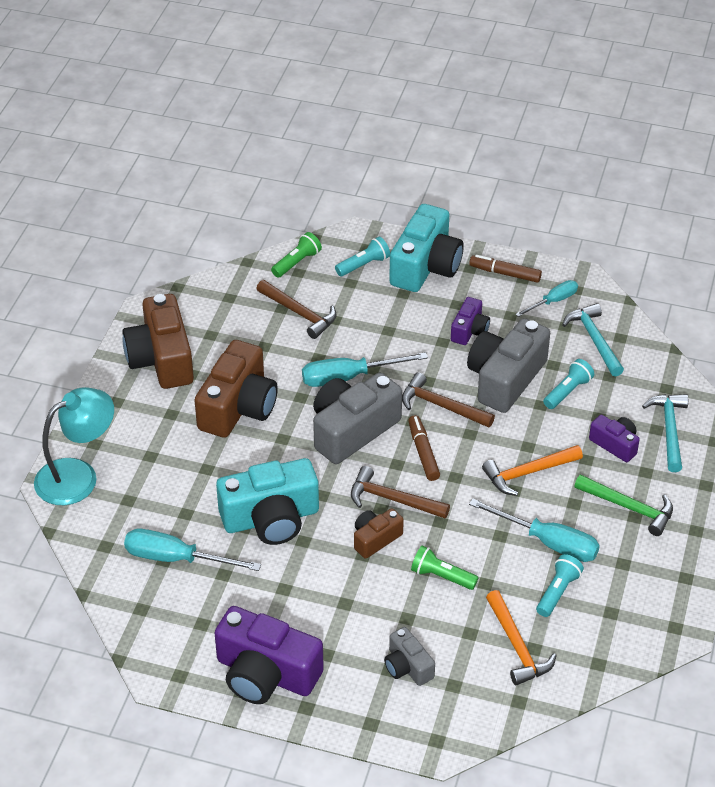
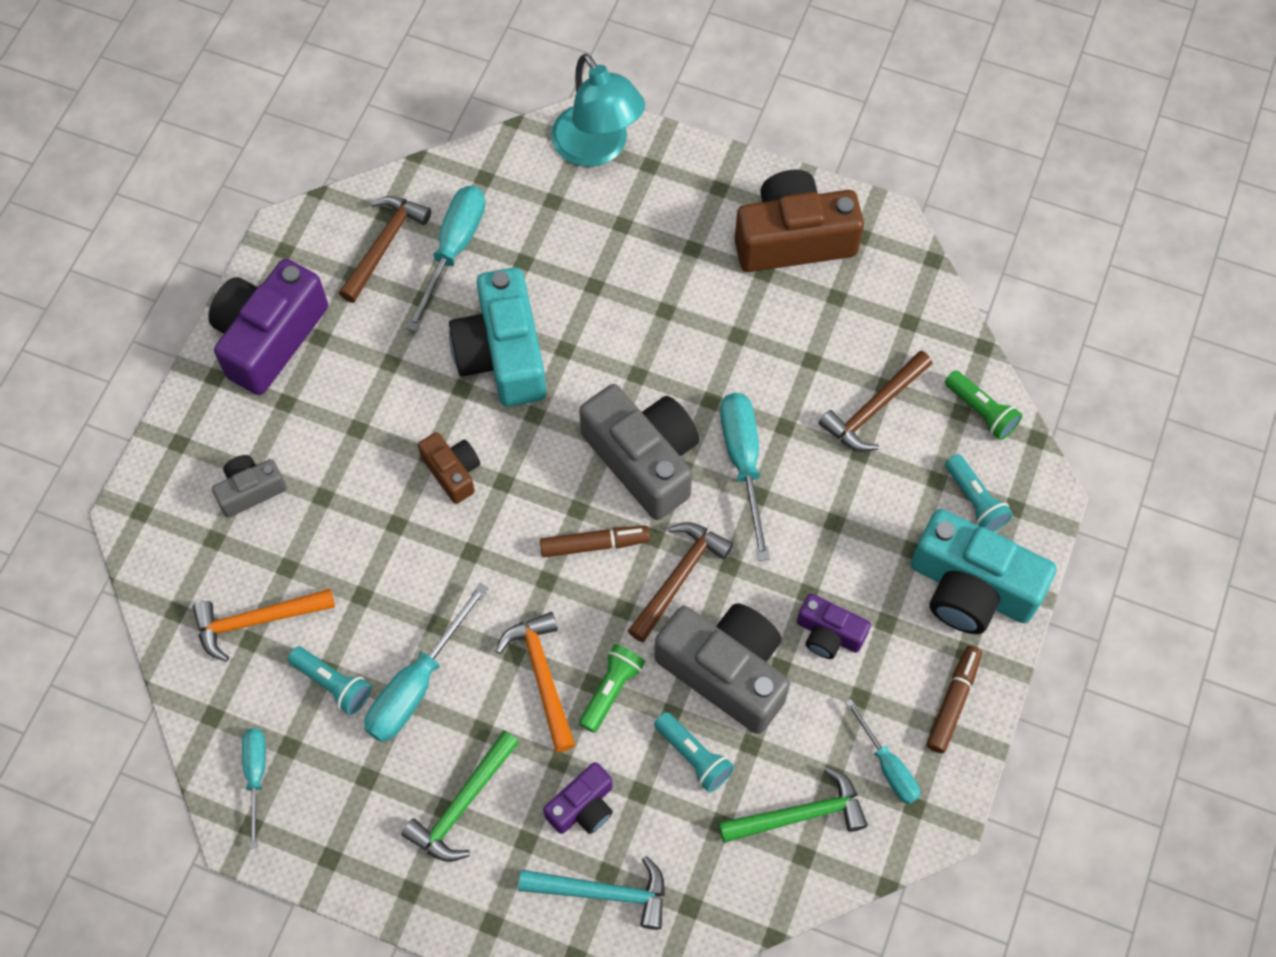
camera: 95 degrees right, 20 degrees up
(238, 407) = (698, 325): brown camera -> none
(392, 499) = (516, 498): brown hammer -> brown hammer (384, 245)
(441, 576) = (380, 544): green flashlight -> green flashlight (611, 690)
(594, 339) = (800, 815): turquoise hammer -> green hammer
(637, 629) = (256, 775): none -> turquoise screwdriver

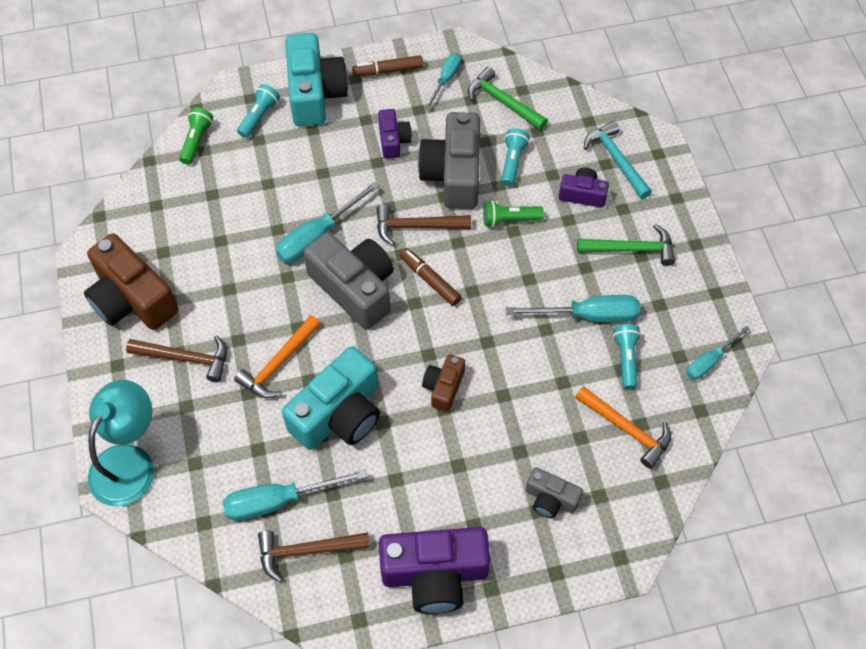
camera: 125 degrees left, 5 degrees down
(542, 676) = (529, 257): orange hammer -> orange hammer (278, 364)
(644, 459) = (354, 288): grey camera -> grey camera turned 120 degrees clockwise
(873, 408) = (232, 192): brown hammer -> brown hammer (186, 358)

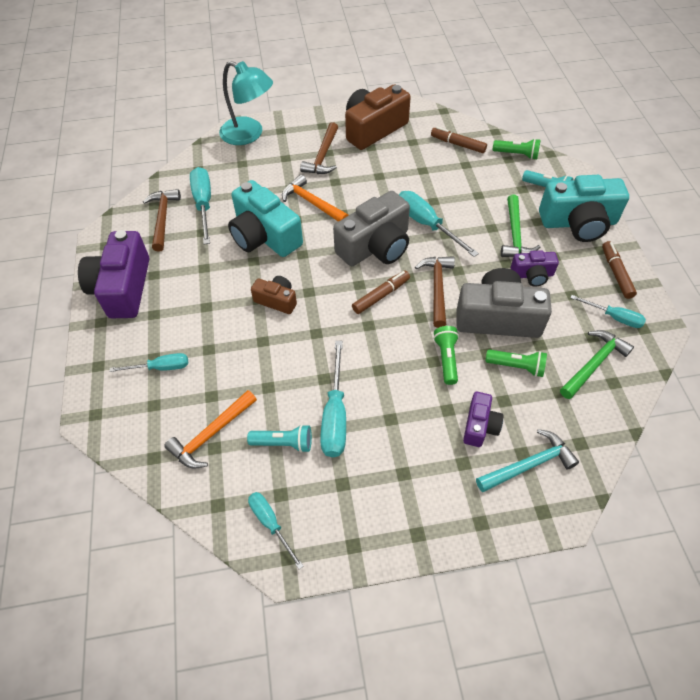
camera: 95 degrees right, 5 degrees down
(172, 201) = (458, 144): none -> brown marker
(512, 162) = (516, 366): turquoise flashlight -> green flashlight
(550, 499) = (161, 367): grey camera -> turquoise screwdriver
(631, 249) = (411, 465): green hammer -> green hammer (514, 235)

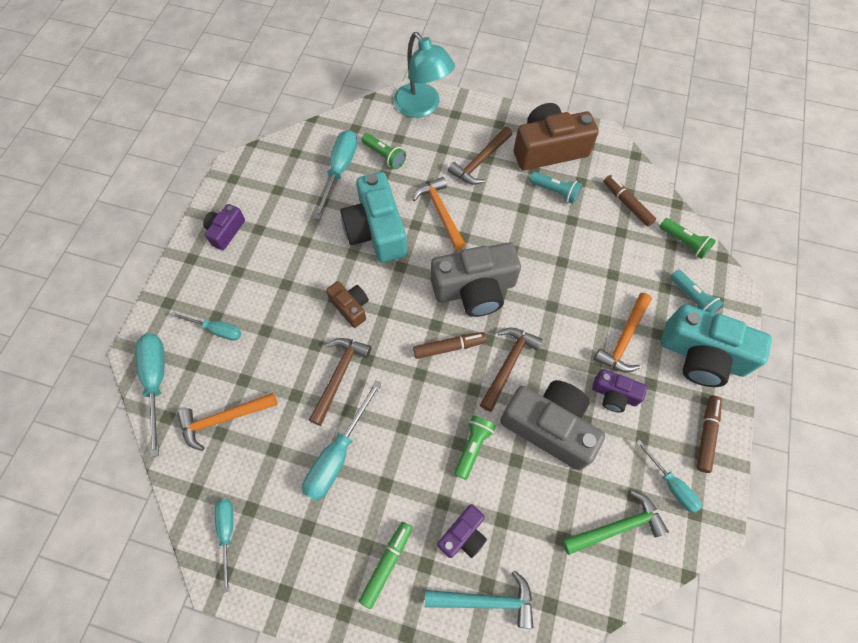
camera: 25 degrees right, 10 degrees up
(123, 288) = (226, 231): purple camera -> purple camera, size x0.52
(163, 218) = (296, 171): brown hammer -> brown hammer (339, 376)
(283, 443) = (279, 459): turquoise flashlight -> turquoise flashlight (555, 192)
(426, 224) = (539, 286): turquoise screwdriver -> turquoise screwdriver (157, 382)
(430, 478) = (386, 564): none -> green marker
(514, 235) = (623, 339): green hammer -> orange hammer
(516, 366) = (536, 490): green flashlight -> green flashlight (384, 156)

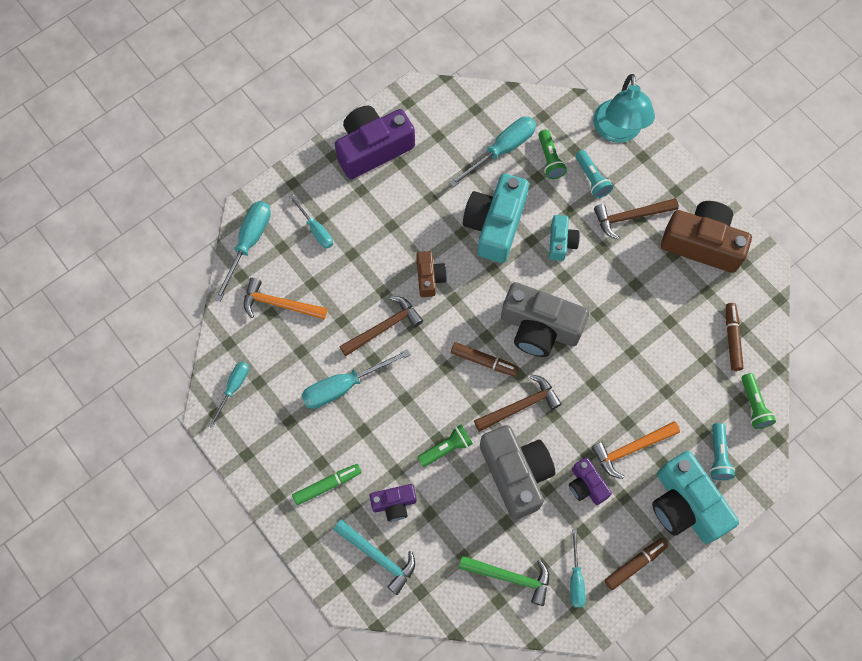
camera: 35 degrees right, 5 degrees up
(226, 231) = (373, 148): purple camera -> purple camera, size x1.91
(440, 212) = (561, 242): orange hammer -> turquoise camera
(555, 192) = (676, 287): turquoise flashlight -> turquoise flashlight (592, 179)

